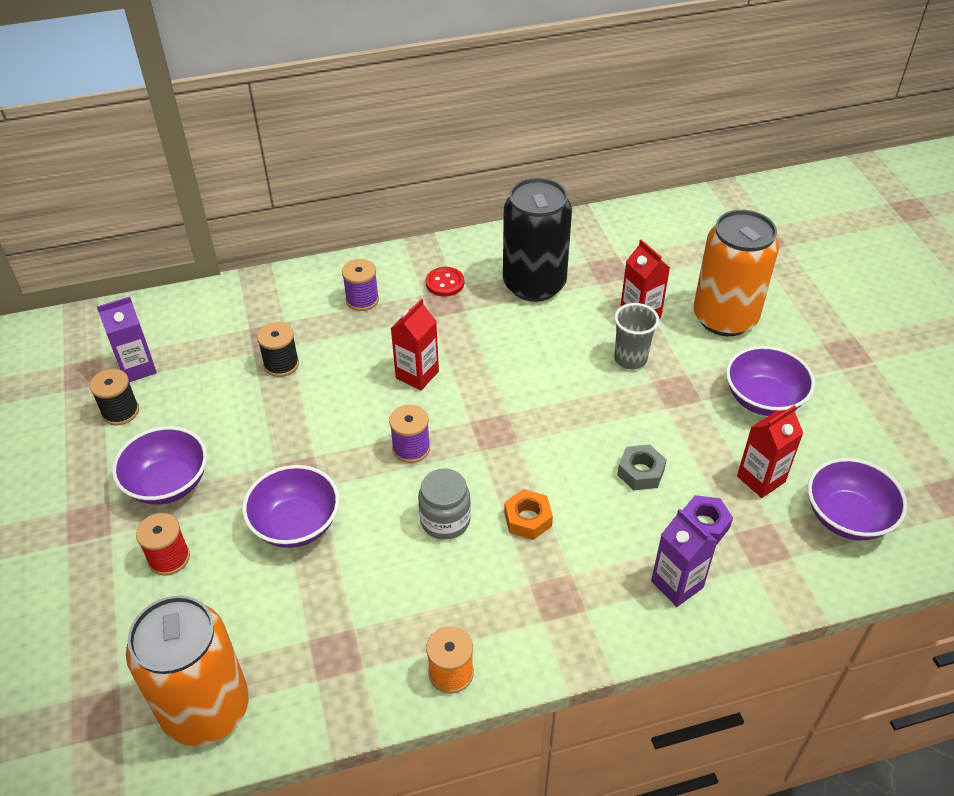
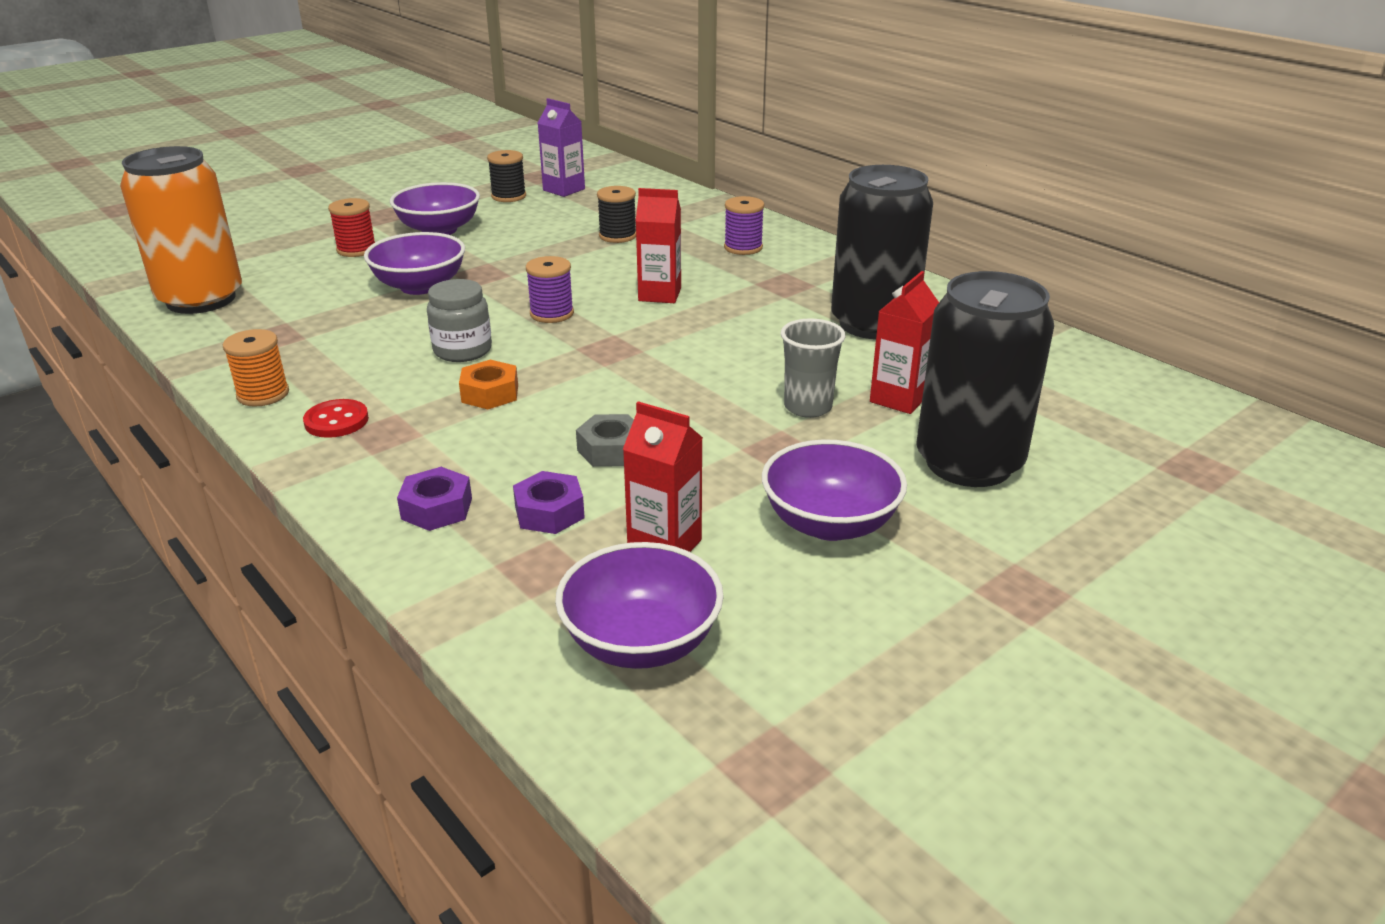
camera: 65 degrees right, 15 degrees down
(445, 283) = (815, 278): red button -> red button (336, 421)
(677, 584) = (436, 508): purple carton -> purple nut
(724, 318) = (968, 463): orange can -> black can

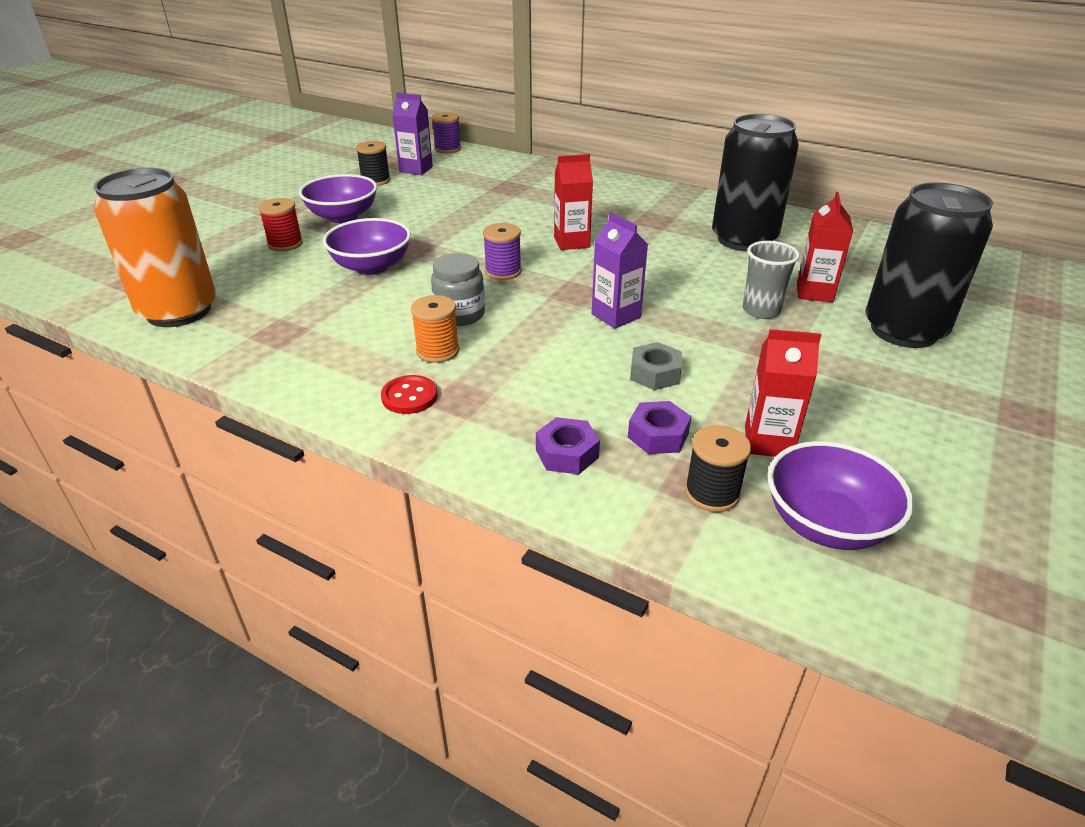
camera: 20 degrees left, 5 degrees up
(263, 394) = (320, 386): orange spool -> orange spool (437, 351)
(490, 393) = (516, 346): orange nut -> none
(617, 236) = (494, 201): black spool -> black spool (712, 493)
(629, 382) = (616, 316): none -> purple carton
(743, 248) = (598, 196): purple spool -> purple spool (447, 149)
(830, 523) = (861, 396): purple bowl -> none

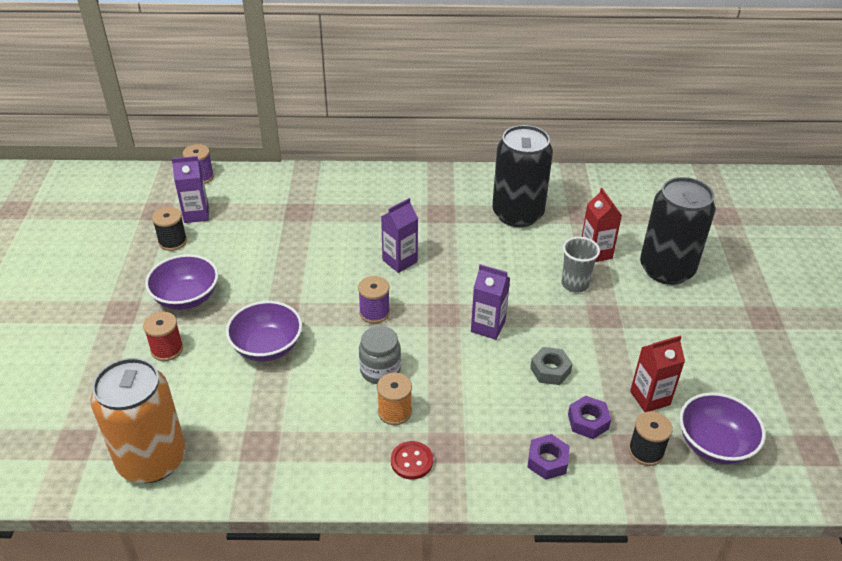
camera: 30 degrees left, 5 degrees up
(571, 242) = (400, 261): red carton -> purple carton

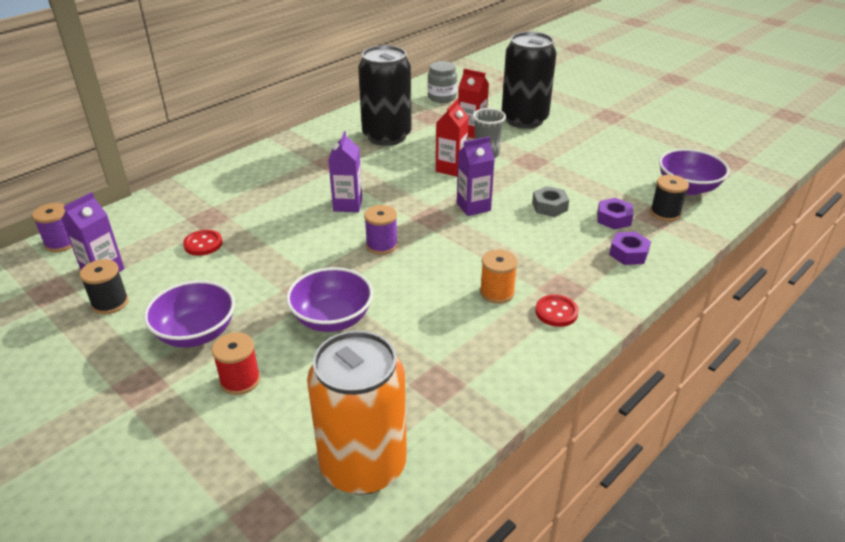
camera: 45 degrees left, 5 degrees down
(270, 232) = (203, 244): none -> red button
(380, 370) = (445, 276): grey jar -> grey jar (442, 97)
(650, 398) = (623, 186): red carton -> red carton (451, 168)

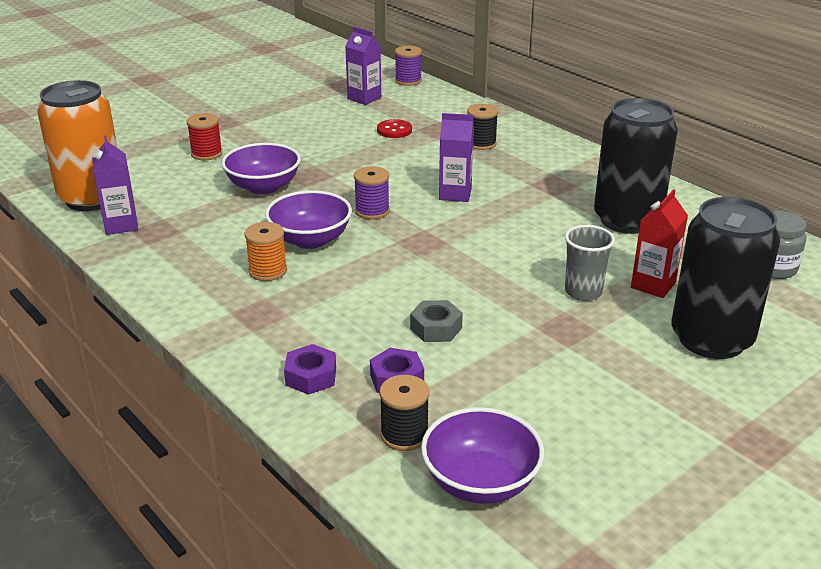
camera: 95 degrees right, 5 degrees down
(110, 303) = (320, 104): black spool -> black spool (481, 144)
(196, 333) = (269, 136): purple bowl -> purple bowl (310, 240)
(451, 168) = (539, 261): red carton -> none
(473, 207) = (442, 270): purple carton -> purple carton (121, 225)
(556, 312) = (220, 304): red button -> none

